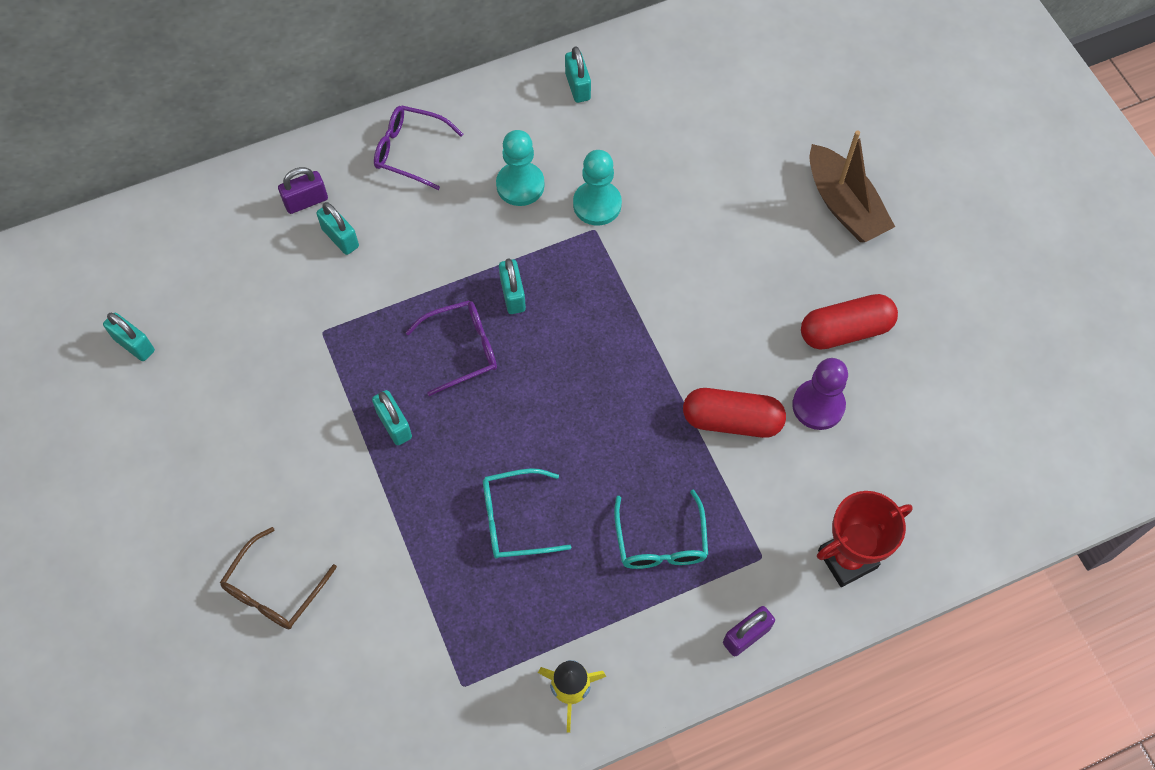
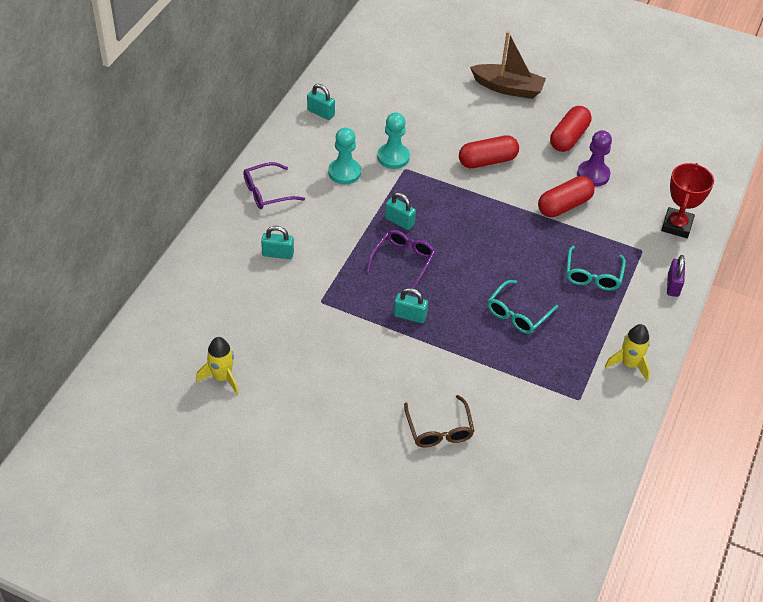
camera: 45 degrees left, 15 degrees down
(134, 345) = (222, 377): turquoise padlock -> yellow rocket
(306, 201) = (237, 249): purple padlock -> none
(661, 541) = (593, 275): turquoise glasses -> turquoise glasses turned 60 degrees clockwise
(704, 289) = (487, 161): none -> red capsule

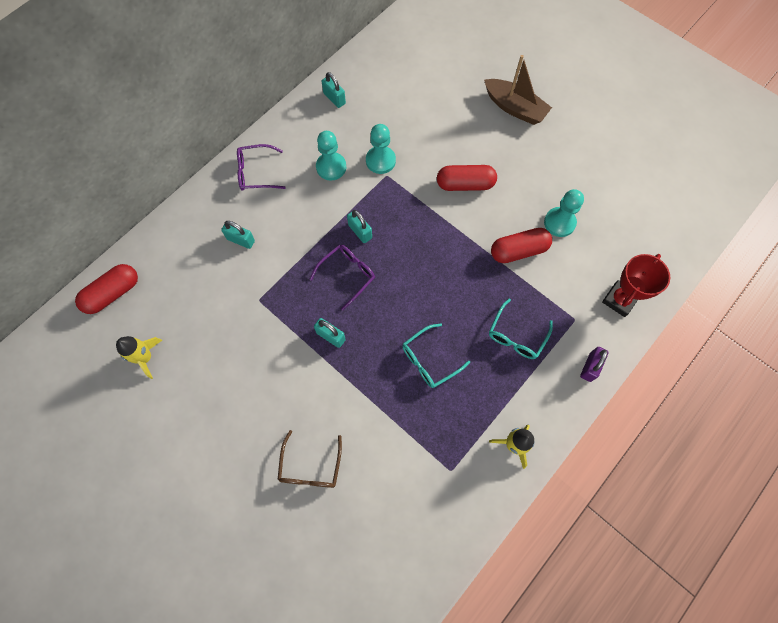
camera: 20 degrees right, 20 degrees up
(568, 138) = (551, 176): red capsule -> red capsule (113, 293)
(593, 175) = (559, 223): purple pawn -> turquoise pawn

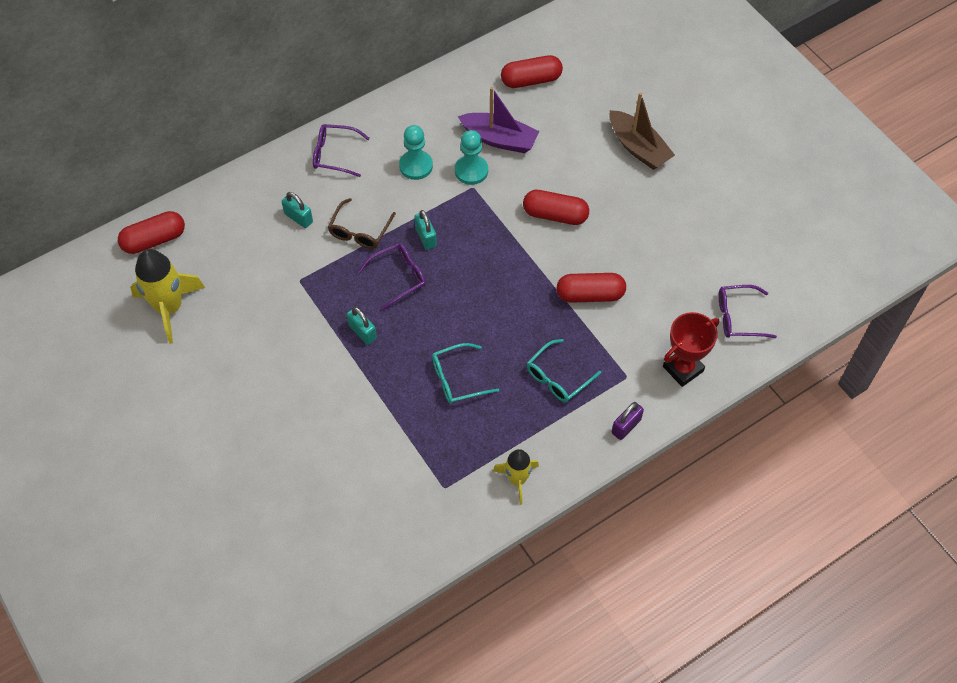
camera: 15 degrees right, 10 degrees down
(145, 357) = (169, 308): yellow rocket -> yellow rocket, size x1.67
(310, 467) = (303, 448): brown glasses -> brown glasses (360, 231)
(334, 98) = (442, 96): turquoise padlock -> none
(396, 126) = (499, 139): none -> purple boat
(406, 68) = (531, 80): none -> red capsule
(559, 223) = (645, 277): turquoise pawn -> none
(648, 240) = (738, 317): none -> purple glasses

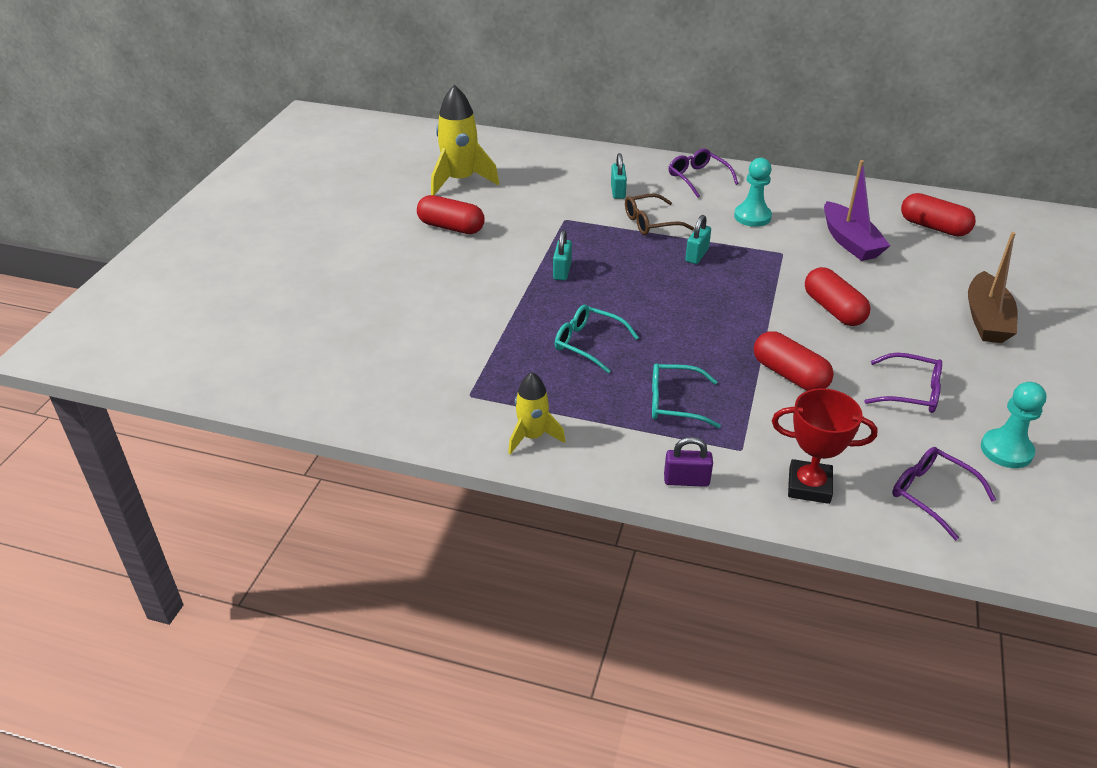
camera: 50 degrees right, 20 degrees down
(154, 240) = (507, 148): red capsule -> red capsule (451, 227)
(398, 277) = (639, 262): purple glasses -> purple glasses (910, 392)
(471, 171) = (795, 244): turquoise pawn -> turquoise pawn (1006, 450)

